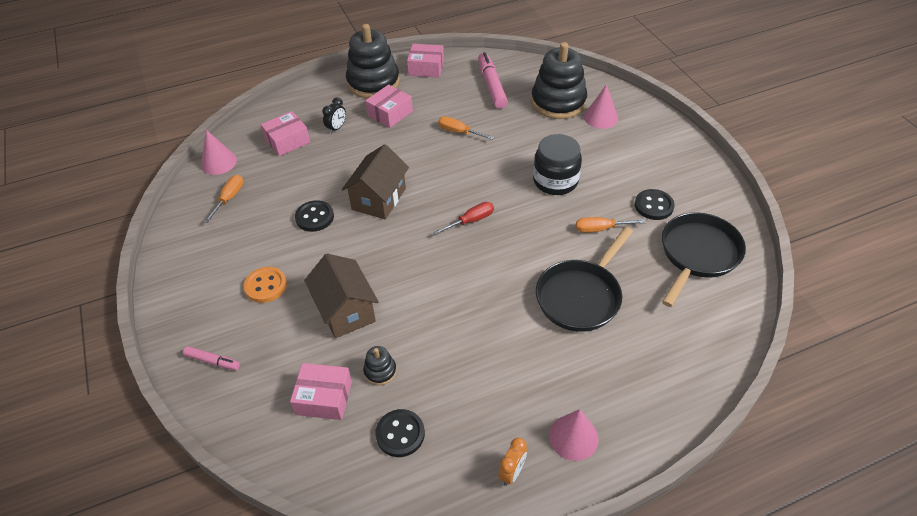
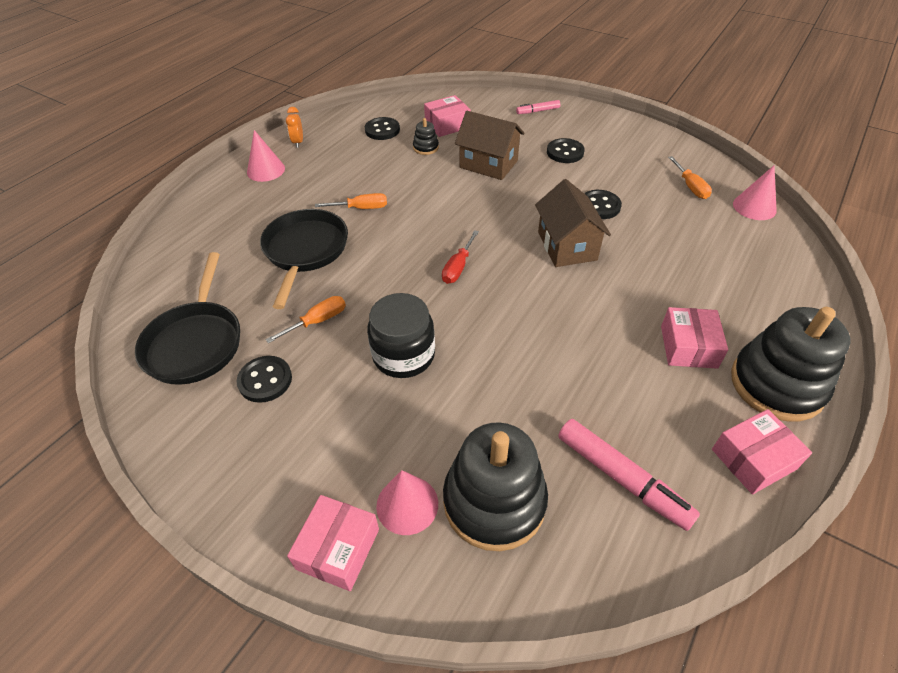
camera: 145 degrees right, 0 degrees up
(265, 286) = (565, 152): orange button -> black button
(287, 141) = (735, 256): pink box -> pink box (338, 549)
(336, 128) = (714, 295): black clock -> none
(459, 132) = (576, 364): orange screwdriver -> orange screwdriver (361, 208)

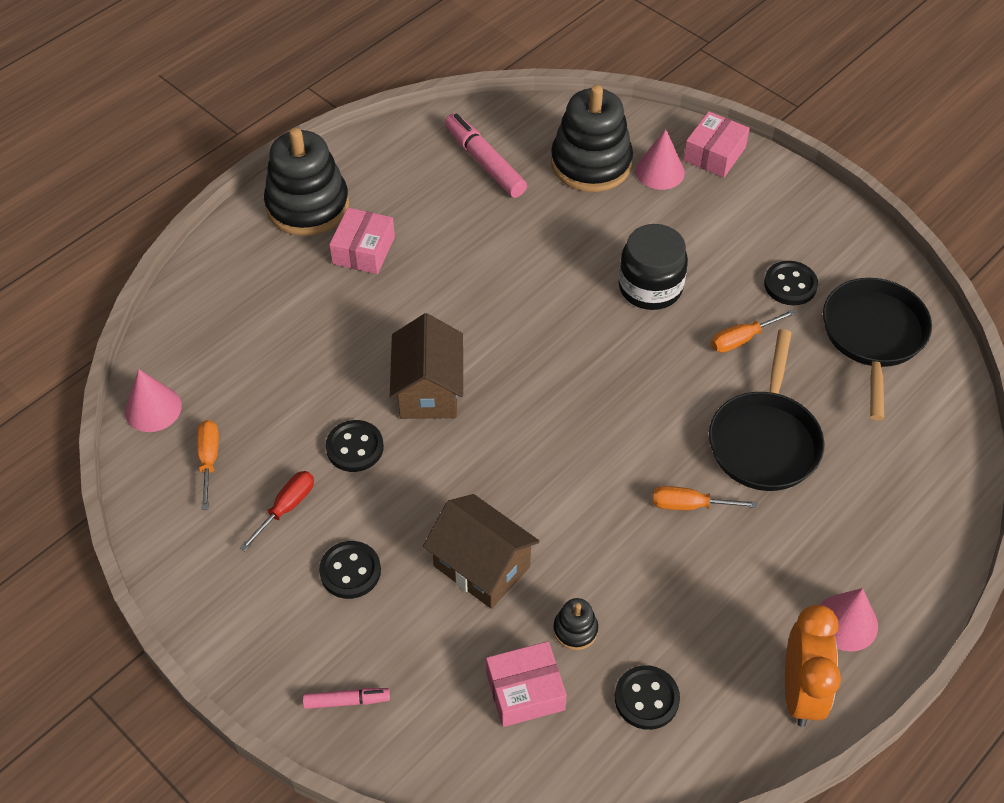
camera: 170 degrees left, 5 degrees up
(298, 142) = (800, 692): orange clock -> orange clock, size x1.92
(458, 267) = (572, 382): red screwdriver -> red screwdriver (286, 508)
(753, 459) = (372, 158): pink box -> none

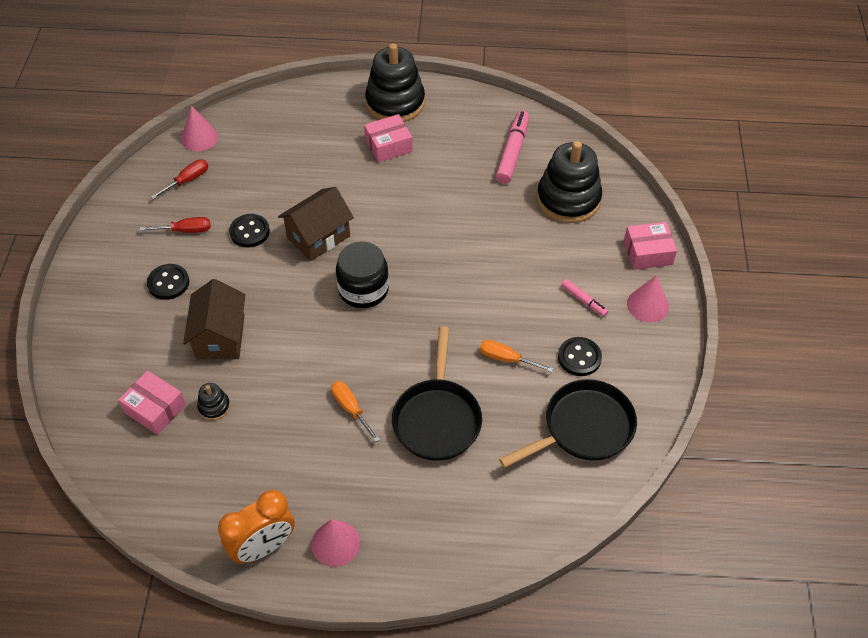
camera: 50 degrees right, 0 degrees up
(209, 460) = (187, 181): orange screwdriver -> red screwdriver
(347, 701) = (87, 334): pink marker -> pink marker (584, 301)
(646, 698) = (195, 469): black button -> none
(650, 287) = (500, 288): black jar -> black jar (363, 290)
(660, 171) = (600, 235): pink cone -> pink cone (647, 305)
(765, 440) = (437, 418): black pan -> black pan turned 60 degrees counterclockwise

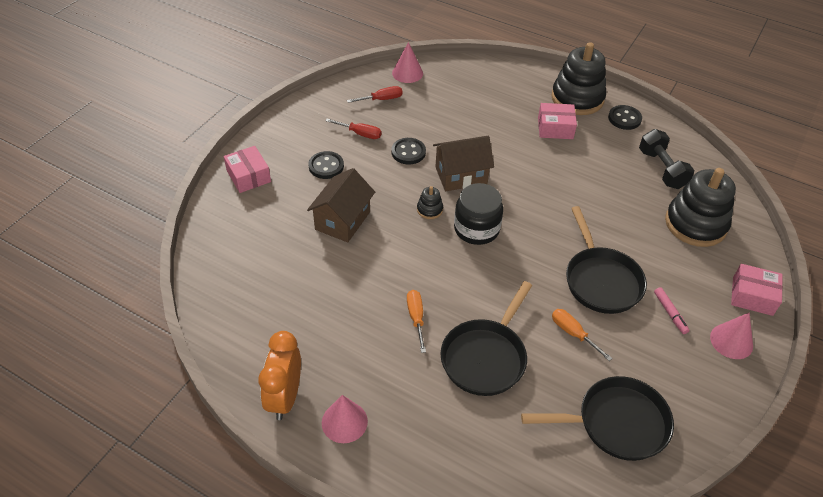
camera: 25 degrees right, 5 degrees down
(155, 408) = (263, 253): pink box -> pink box (248, 176)
(214, 407) = (308, 270): black stacking toy -> black stacking toy (429, 209)
(263, 547) = (285, 397): orange clock -> orange clock turned 105 degrees clockwise
(507, 294) = (601, 280): none -> black pan
(512, 152) = (661, 169): pink marker -> black dumbbell
(579, 357) = (642, 360): black button -> black button (624, 118)

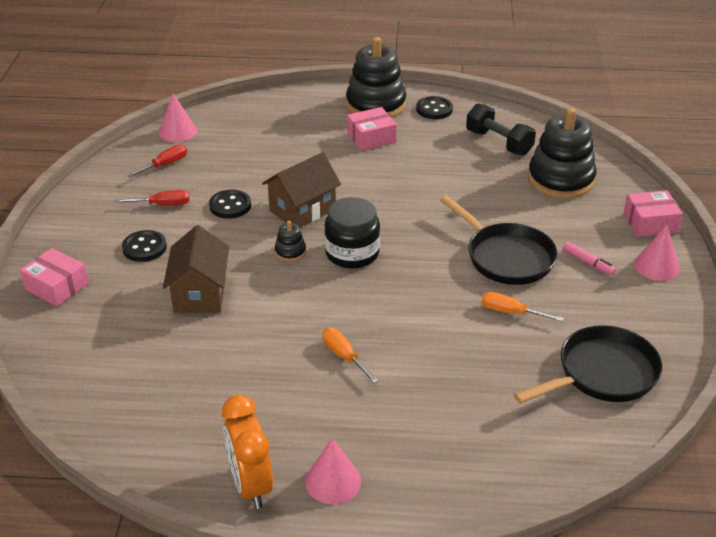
camera: 25 degrees left, 10 degrees down
(485, 357) = (440, 365): black pan -> none

